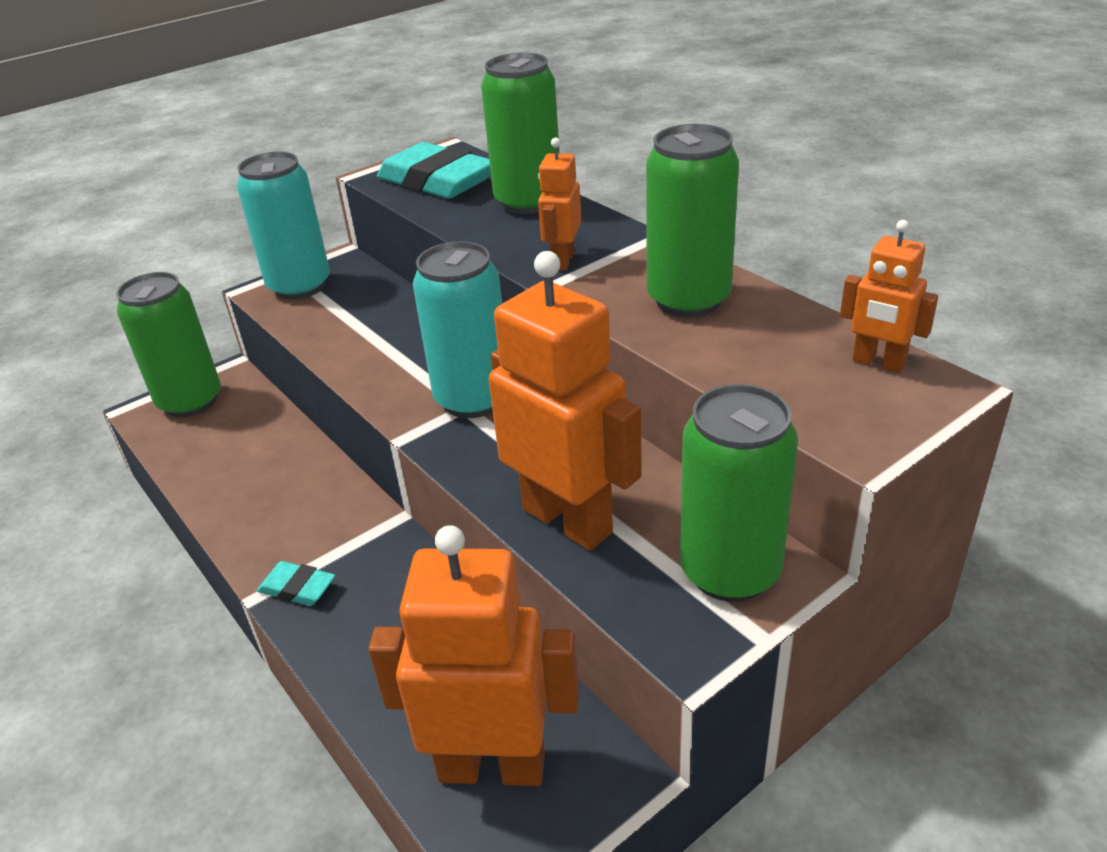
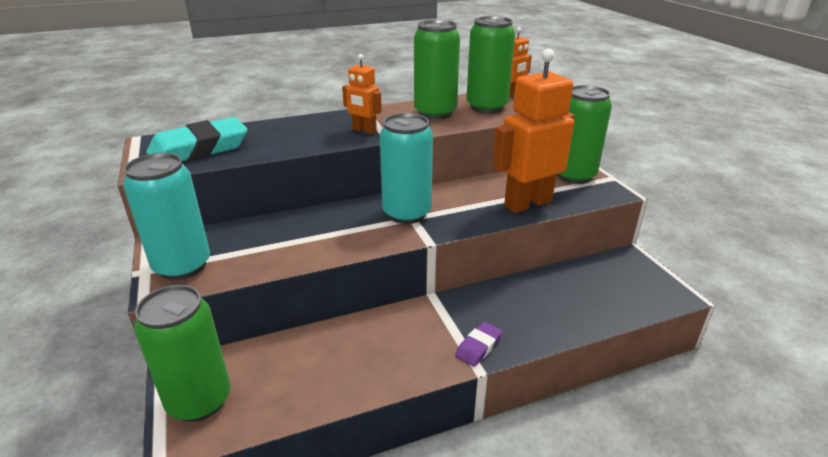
camera: 75 degrees left, 5 degrees down
(297, 588) = (478, 347): turquoise eraser -> purple eraser
(492, 766) = (624, 290): orange robot -> none
(528, 202) = (277, 129): green can -> green can (486, 107)

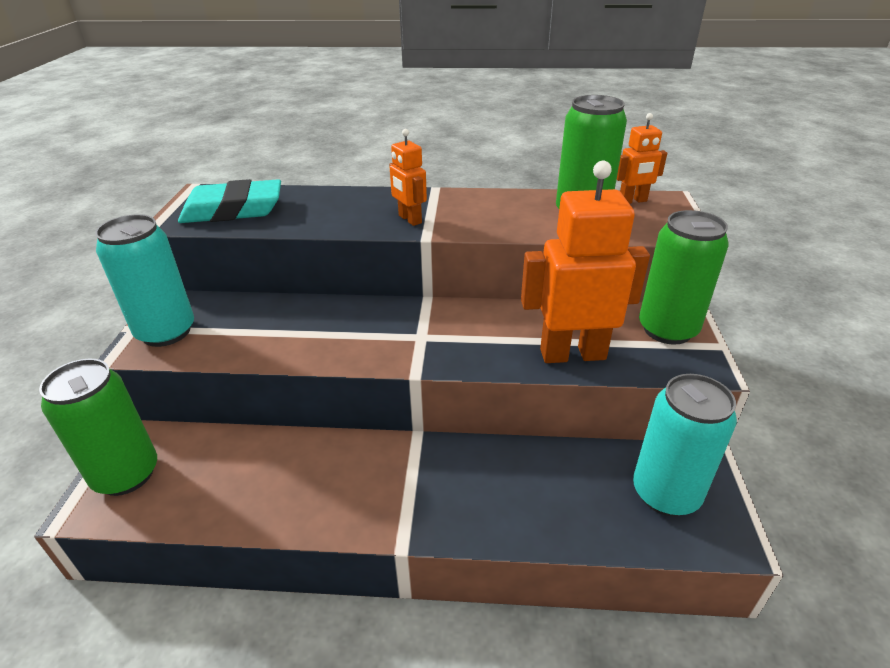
camera: 25 degrees right, 5 degrees up
(406, 213) = (419, 330): turquoise can -> turquoise can (665, 493)
(435, 113) = (510, 210): green can -> none
(478, 347) = (421, 517): purple eraser -> none

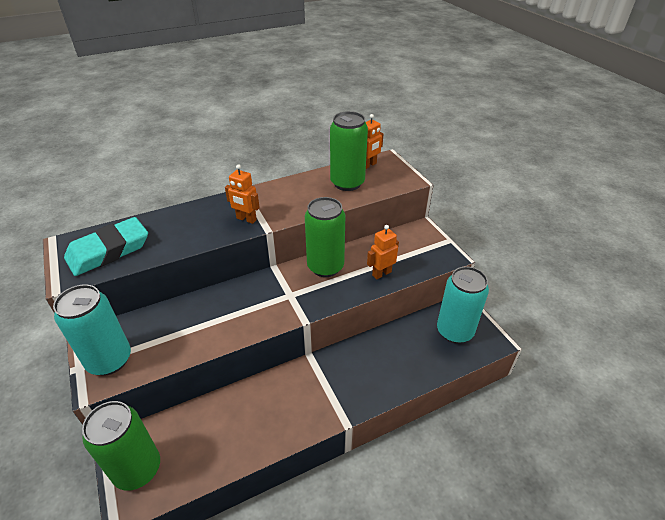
camera: 30 degrees left, 5 degrees up
(572, 354) = (381, 273): orange robot -> orange robot, size x0.51
(667, 330) = (419, 240): green can -> green can (325, 267)

